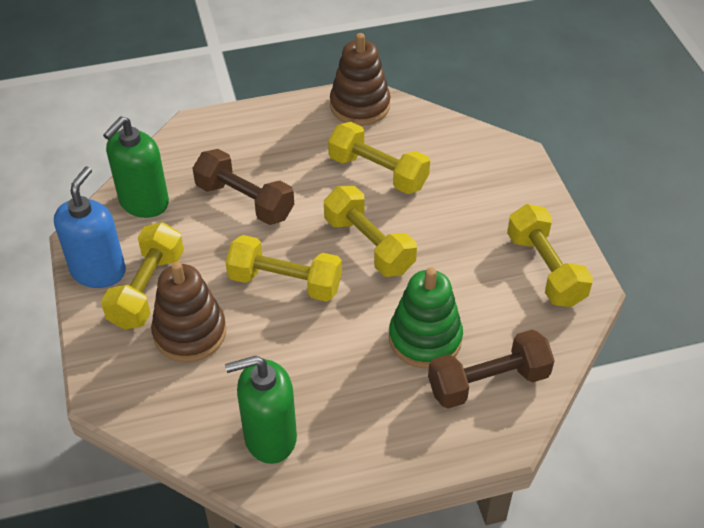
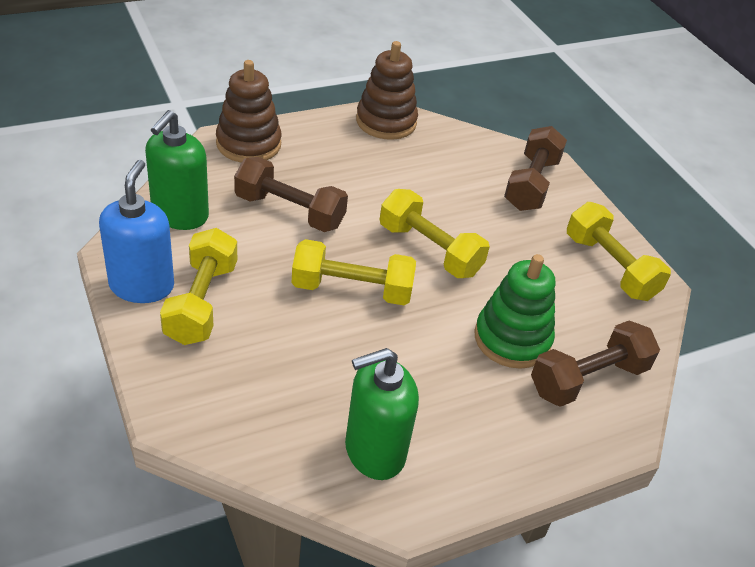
camera: 15 degrees left, 5 degrees down
(190, 333) = (259, 345): brown stacking toy -> brown stacking toy (248, 144)
(378, 172) = (420, 182): yellow dumbbell -> none
(490, 177) = (531, 184): none -> brown dumbbell

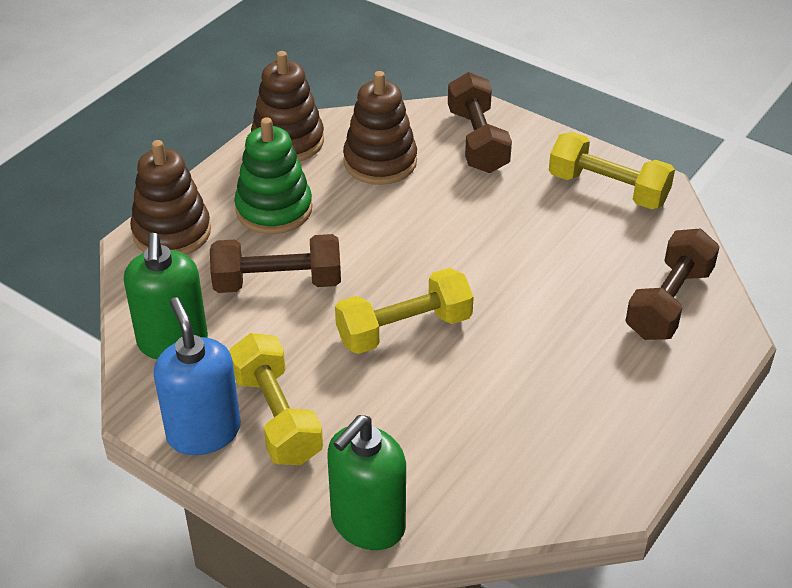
camera: 25 degrees left, 0 degrees up
(374, 451) = (549, 464): green soap dispenser -> green soap dispenser (367, 523)
(429, 250) = (441, 253): yellow dumbbell -> none
(441, 165) = (380, 162): none -> brown stacking toy
(512, 339) = (580, 300): green stacking toy -> green stacking toy (274, 209)

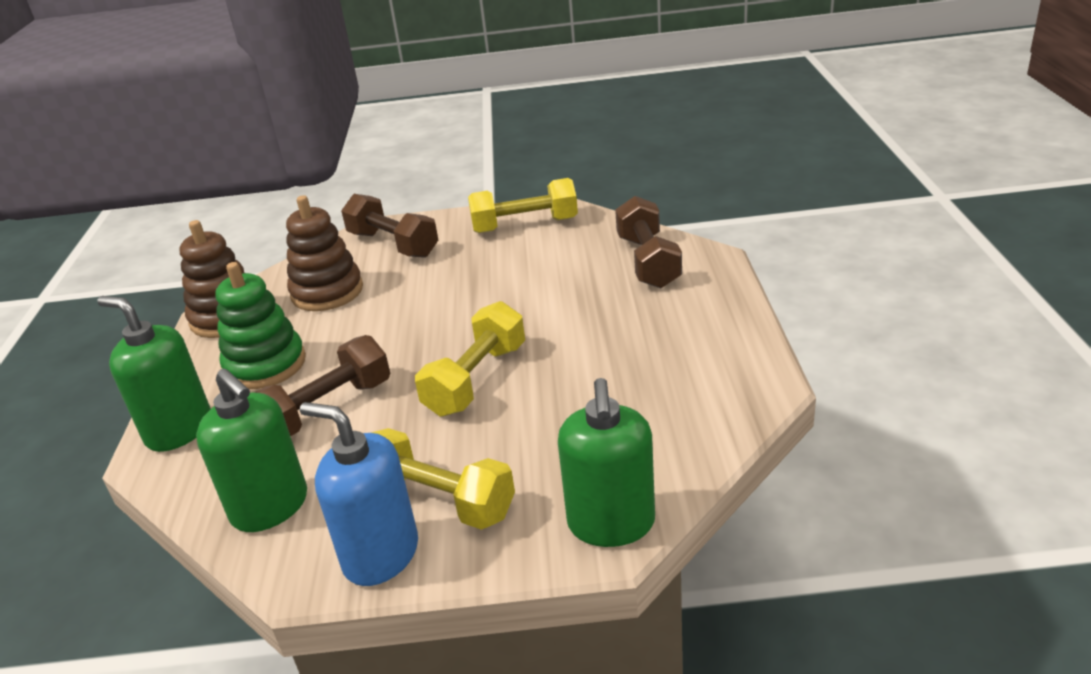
camera: 35 degrees left, 10 degrees down
(172, 232) = (179, 430): brown stacking toy -> green soap dispenser

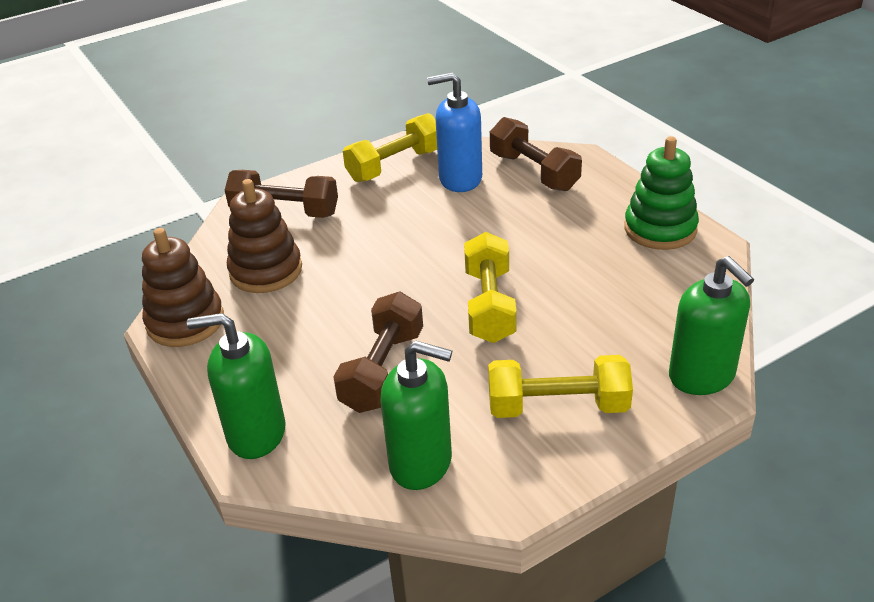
camera: 30 degrees left, 5 degrees up
(265, 365) = (278, 351): green stacking toy -> green stacking toy (660, 229)
(380, 555) = (555, 462): blue soap dispenser -> blue soap dispenser (460, 179)

